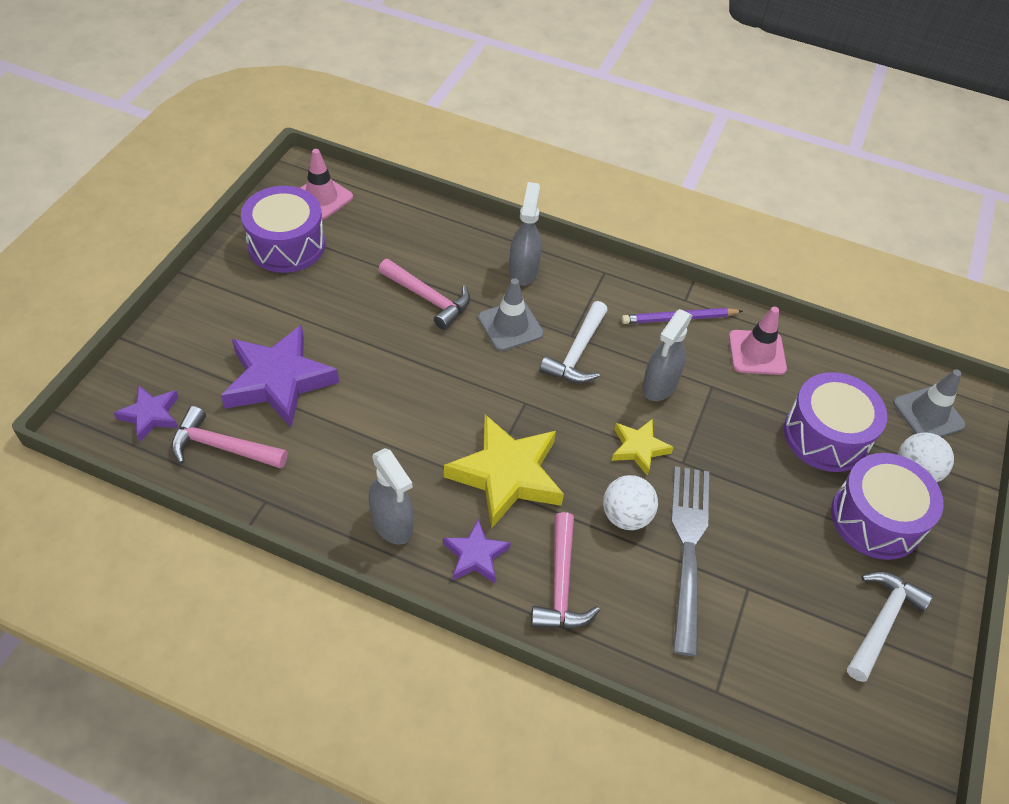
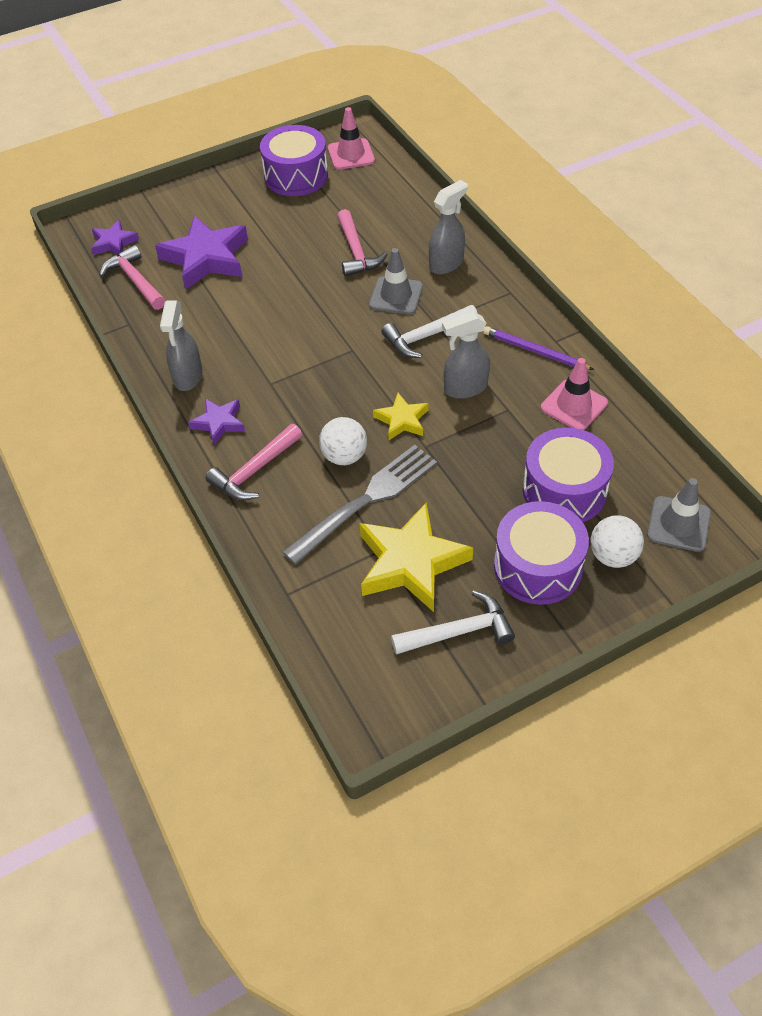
camera: 45 degrees right, 0 degrees up
(506, 475) = (290, 387): yellow star -> yellow star (410, 562)

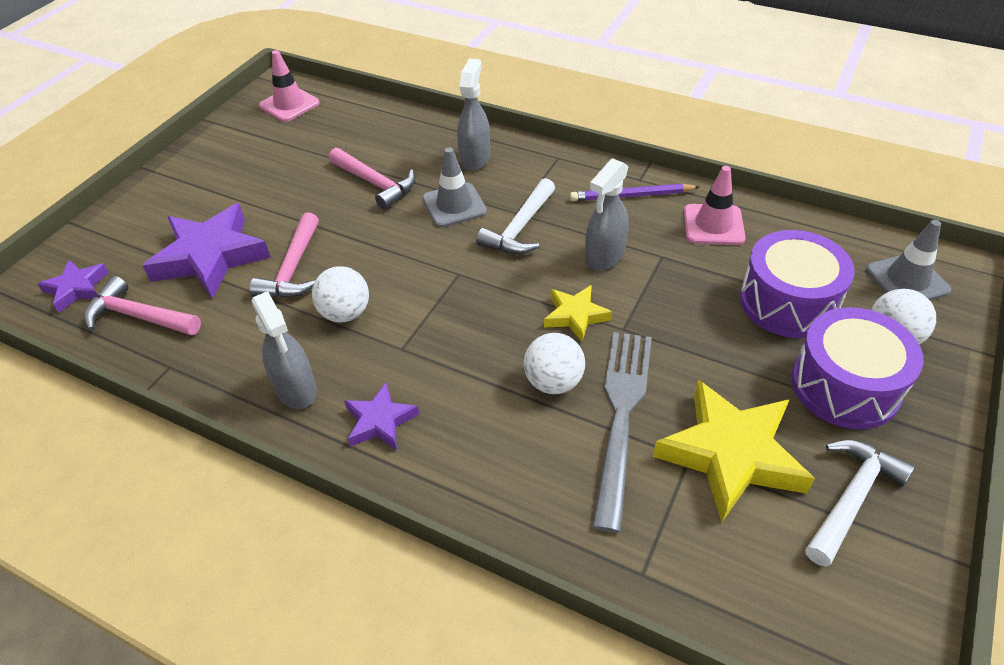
camera: 35 degrees left, 5 degrees down
(254, 471) = (471, 452): pink hammer -> pink hammer (293, 269)
(256, 341) = (345, 313): none -> white ball
(296, 176) = (247, 142): purple drum -> none

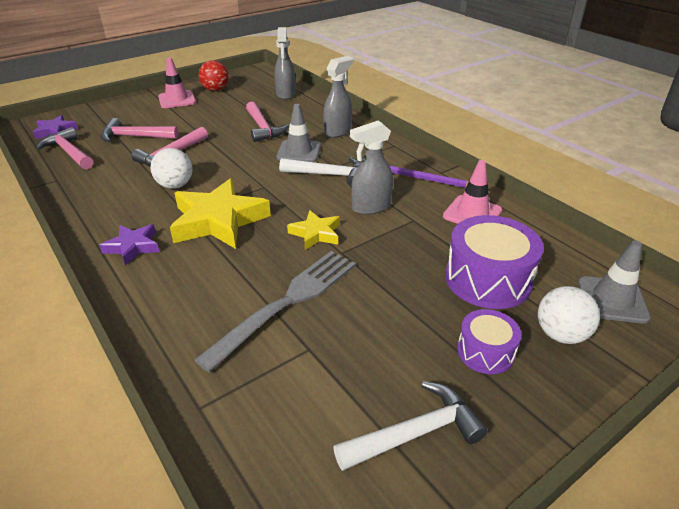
camera: 25 degrees right, 10 degrees down
(210, 257) = (135, 137): purple star -> pink hammer
(249, 139) = (215, 90): none -> red ball
(289, 104) = (255, 80): pink traffic cone -> pink traffic cone (177, 100)
(296, 389) = (106, 213): grey spray bottle -> grey spray bottle (285, 94)
(520, 228) = (328, 175): white hammer -> white hammer turned 135 degrees counterclockwise
(553, 382) = (261, 265): white ball -> none
(730, 454) = (343, 359): yellow star -> yellow star (218, 220)
(845, 386) = (485, 352): purple drum -> purple drum, size x0.57

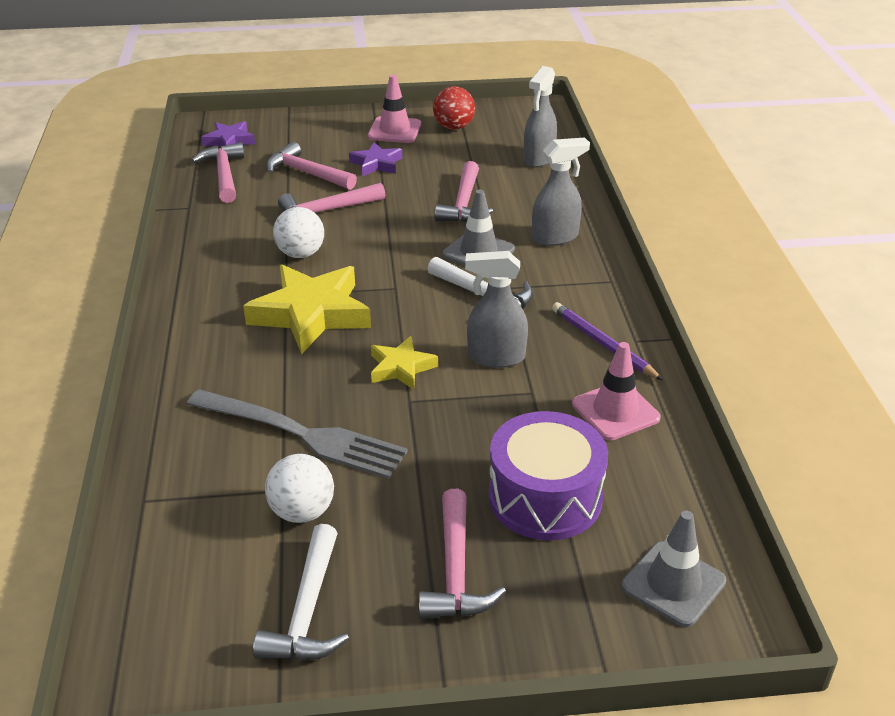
camera: 30 degrees right, 0 degrees up
(133, 247) = (205, 315): purple star -> purple star (376, 164)
(287, 303) = (302, 434): grey fork -> grey fork turned 45 degrees clockwise
(415, 433) = (307, 611): white hammer -> white hammer turned 90 degrees clockwise
(485, 352) = (455, 571): purple drum -> pink hammer
(560, 334) = (561, 592): white ball -> white ball (302, 512)

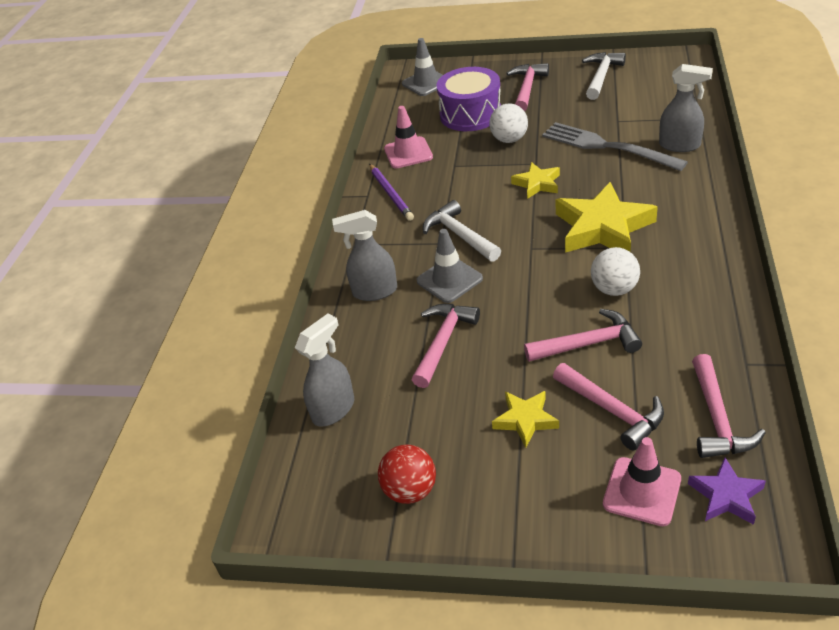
camera: 160 degrees left, 5 degrees up
(302, 512) = (605, 111): white ball -> white ball (509, 139)
(376, 164) = (525, 420): purple star -> yellow star
(394, 130) = (491, 492): pink traffic cone -> pink traffic cone (642, 491)
(495, 357) = (469, 188): grey spray bottle -> grey spray bottle (680, 145)

